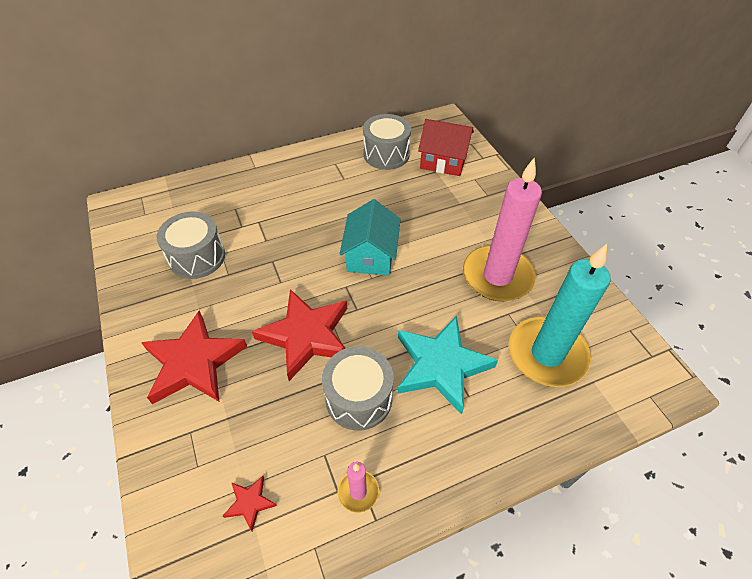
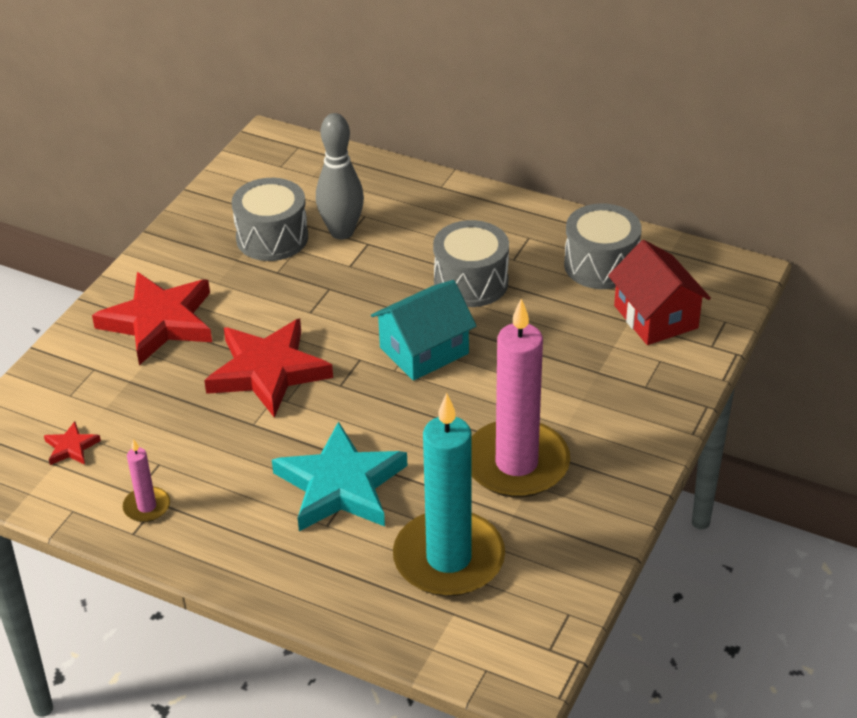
camera: 50 degrees right, 10 degrees down
(235, 225) = (342, 232): none -> grey bowling pin
(358, 398) = (239, 450): grey drum -> grey drum (471, 282)

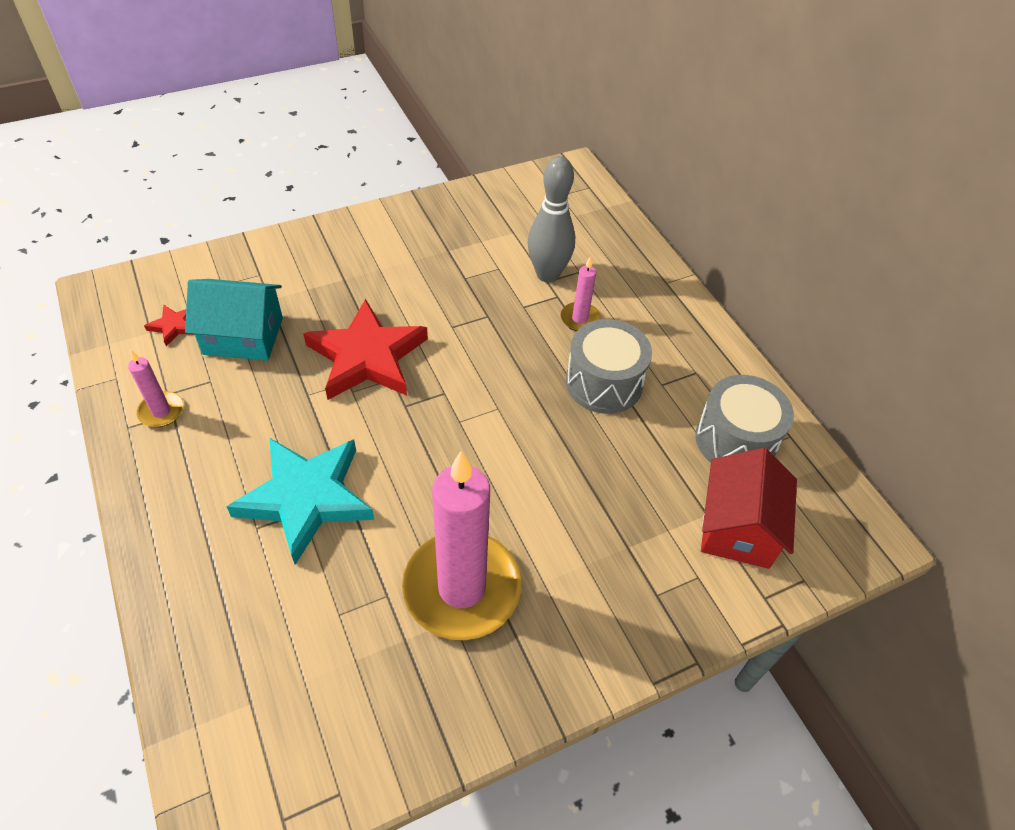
camera: 35 degrees right, 10 degrees up
(159, 322) = (341, 266): red star -> none
(272, 238) = (491, 248): grey drum -> none
(404, 249) = (580, 319): none -> pink candle
(424, 350) = (501, 420): turquoise house -> turquoise house (243, 336)
(449, 558) = (307, 641): turquoise candle -> none

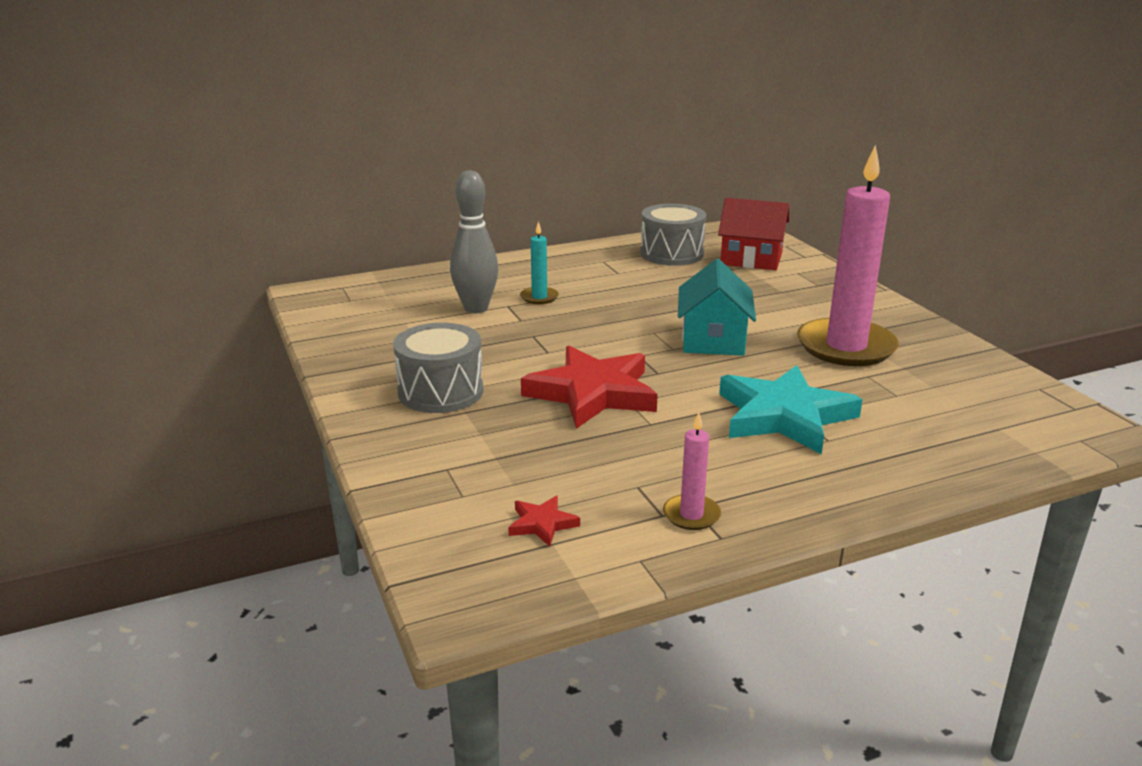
camera: 85 degrees left, 25 degrees down
(243, 336) = (561, 470): turquoise house -> turquoise house (713, 339)
(580, 319) = (539, 297): pink candle -> turquoise candle
(604, 383) = (618, 291): grey drum -> grey drum (440, 392)

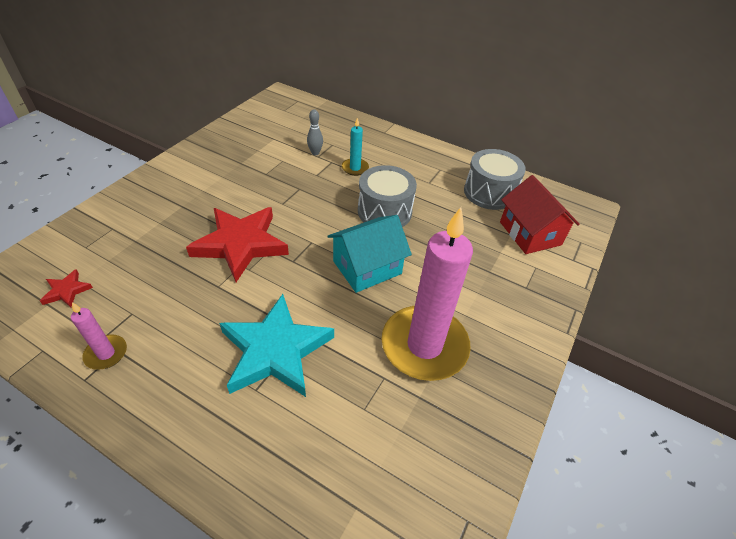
camera: 50 degrees right, 20 degrees up
(440, 392) = (199, 187): grey drum -> grey drum (384, 211)
(476, 308) = (315, 153): grey bowling pin -> grey bowling pin, size x0.50

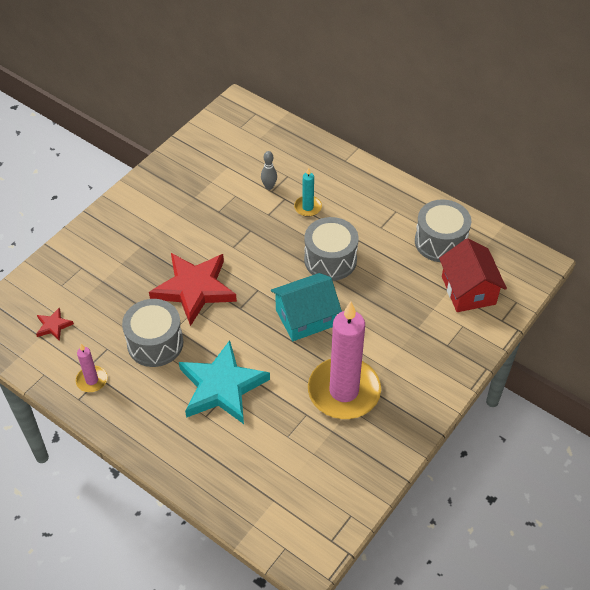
camera: 10 degrees right, 5 degrees up
(192, 304) = (155, 343): none -> grey drum

